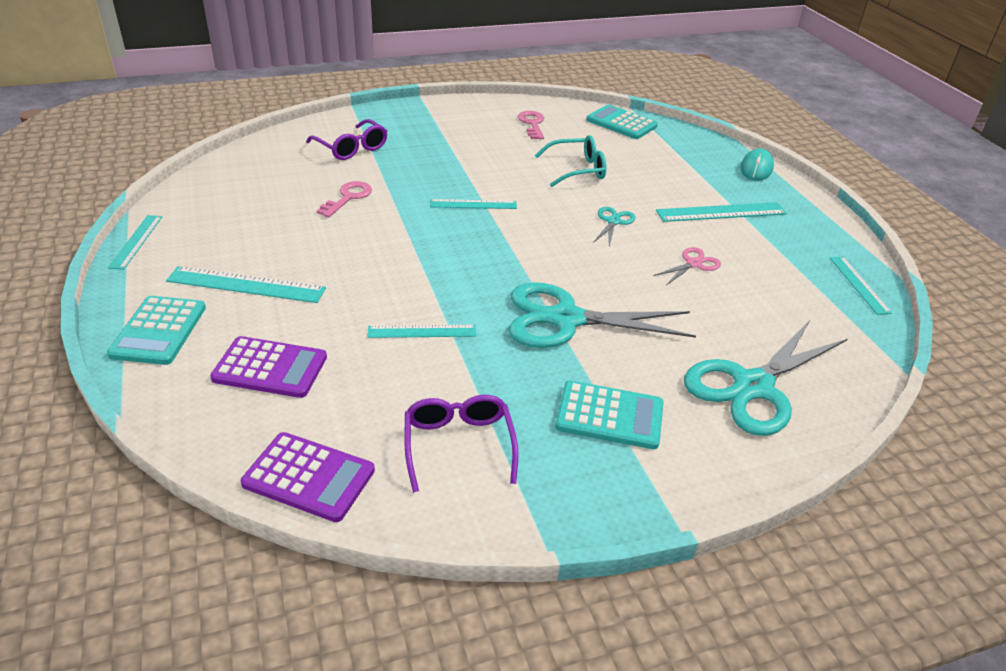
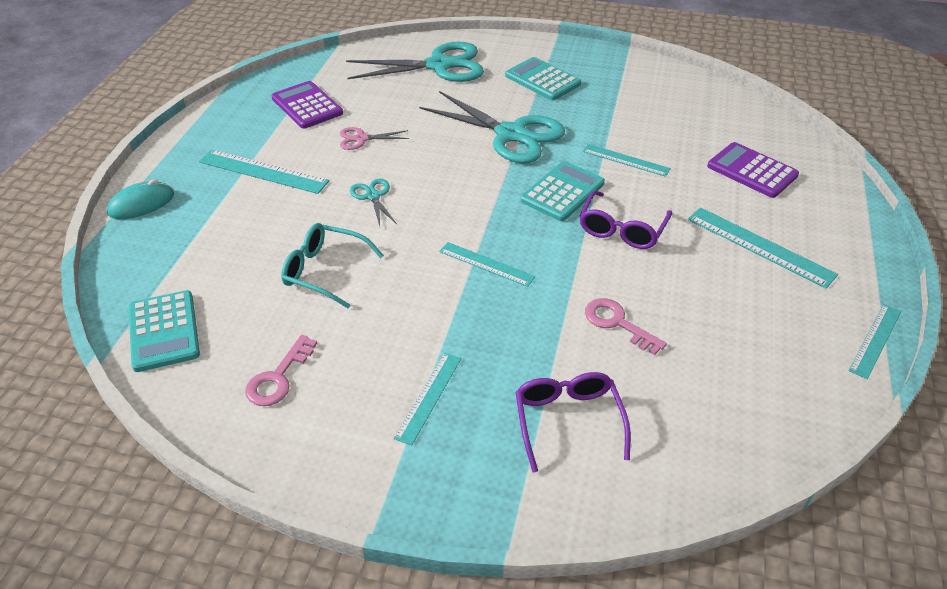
camera: 145 degrees left, 5 degrees up
(158, 331) = (841, 227): turquoise calculator -> turquoise calculator (562, 192)
(309, 477) = (741, 107): purple calculator -> purple calculator (307, 106)
(348, 198) = (617, 323): pink key -> pink key turned 75 degrees clockwise
(459, 446) = (645, 94): purple glasses -> purple glasses (622, 229)
(613, 221) = (373, 196): turquoise scissors -> turquoise scissors turned 105 degrees clockwise
(859, 284) = (268, 87): turquoise ruler -> turquoise ruler (428, 397)

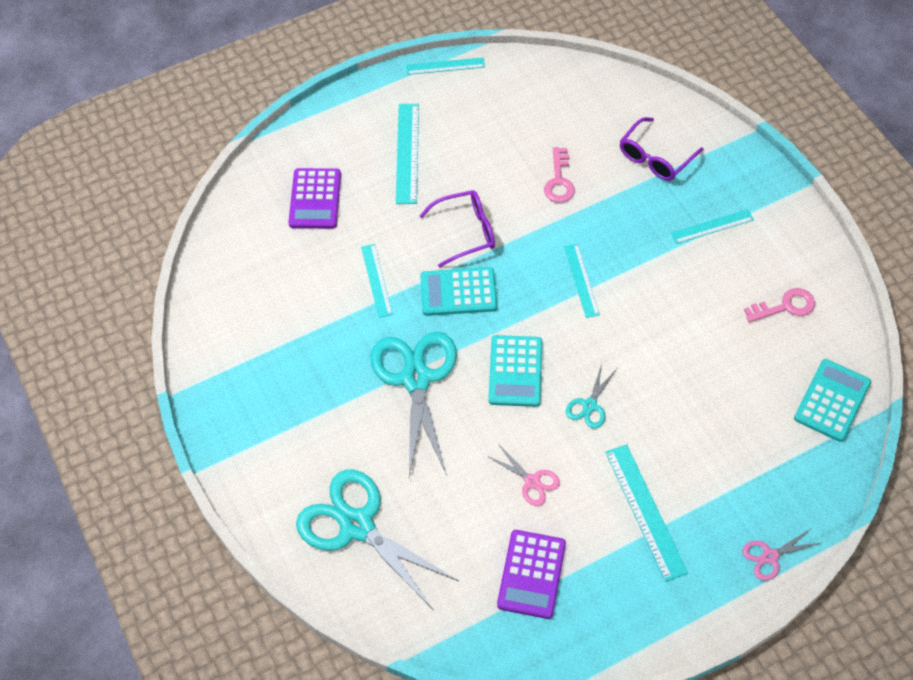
camera: 130 degrees left, 15 degrees up
(141, 204) = (770, 556): turquoise mouse -> pink scissors
(325, 271) = (689, 363): turquoise glasses -> none
(542, 80) = (303, 420): turquoise calculator -> turquoise calculator (515, 371)

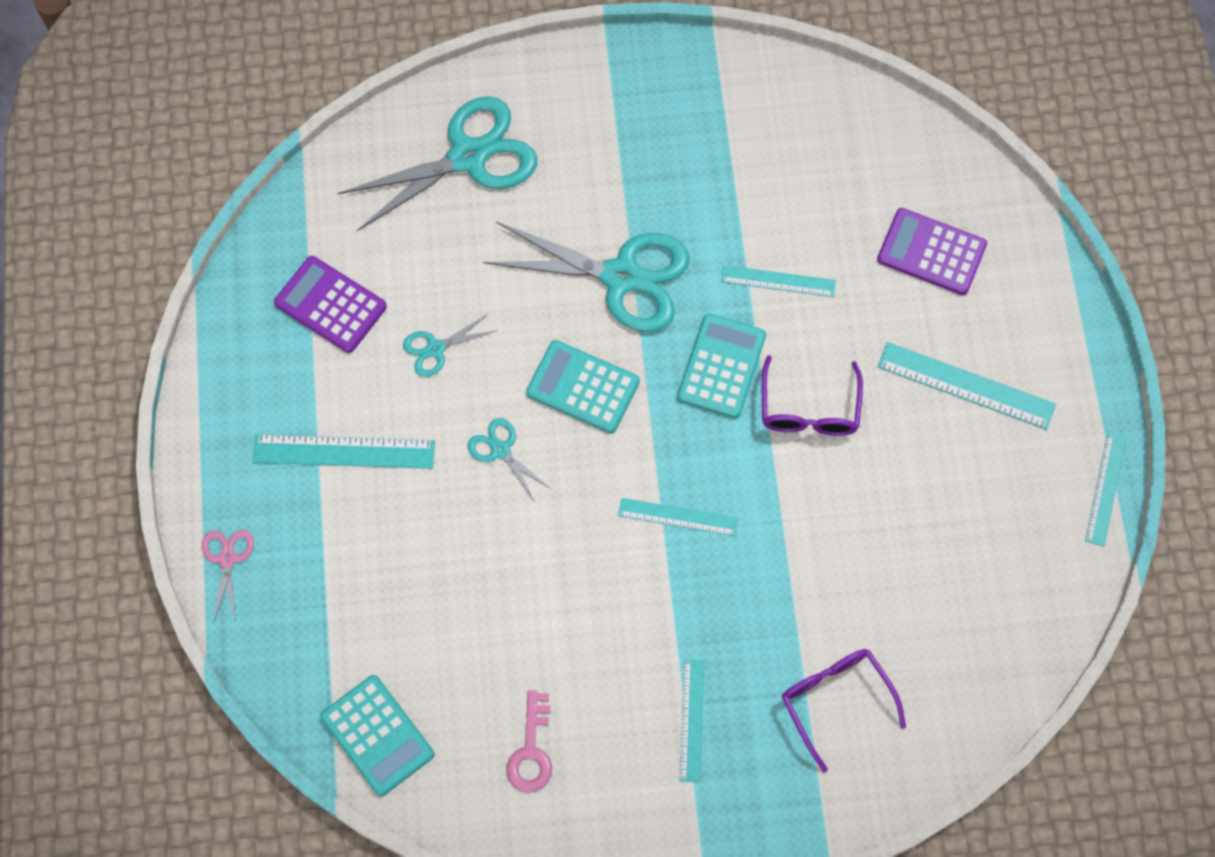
camera: 110 degrees right, 10 degrees up
(532, 481) = (435, 349): pink scissors -> turquoise scissors
(559, 181) = (846, 556): pink key -> none

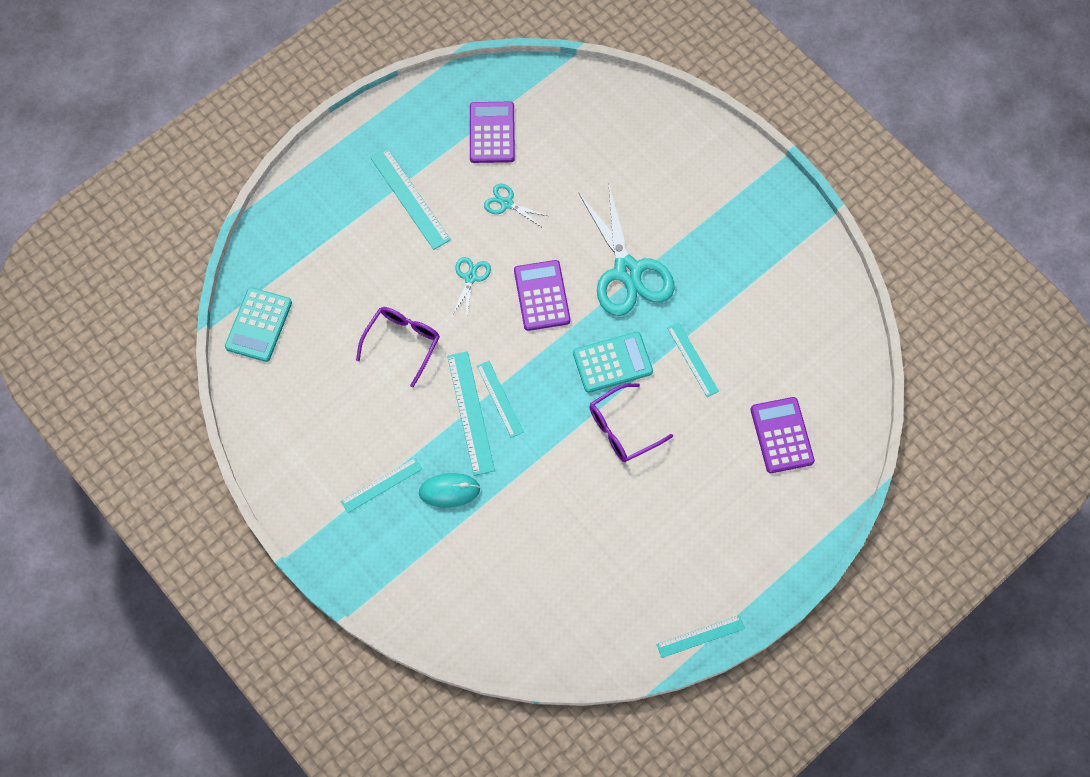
camera: 55 degrees right, 0 degrees up
(227, 559) = (306, 183): pink scissors -> none
(468, 157) = (639, 141): turquoise scissors -> none
(531, 750) = (304, 410): pink key -> none
(583, 387) = (542, 296): turquoise calculator -> purple calculator
(753, 647) = (449, 491): none -> turquoise mouse
(836, 701) = (448, 559): purple glasses -> purple glasses (402, 343)
(966, 386) = (707, 510): turquoise ruler -> turquoise ruler (470, 412)

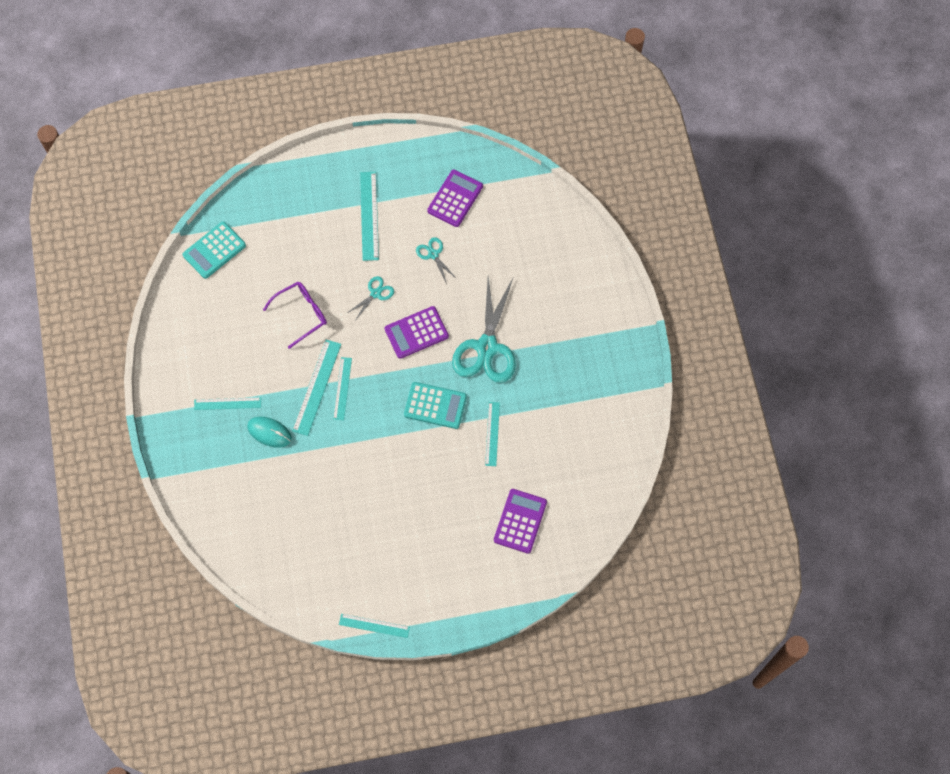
camera: 30 degrees right, 0 degrees up
(542, 296) = (416, 332): purple calculator -> purple calculator turned 135 degrees counterclockwise
(623, 428) = (413, 455): purple glasses -> none

